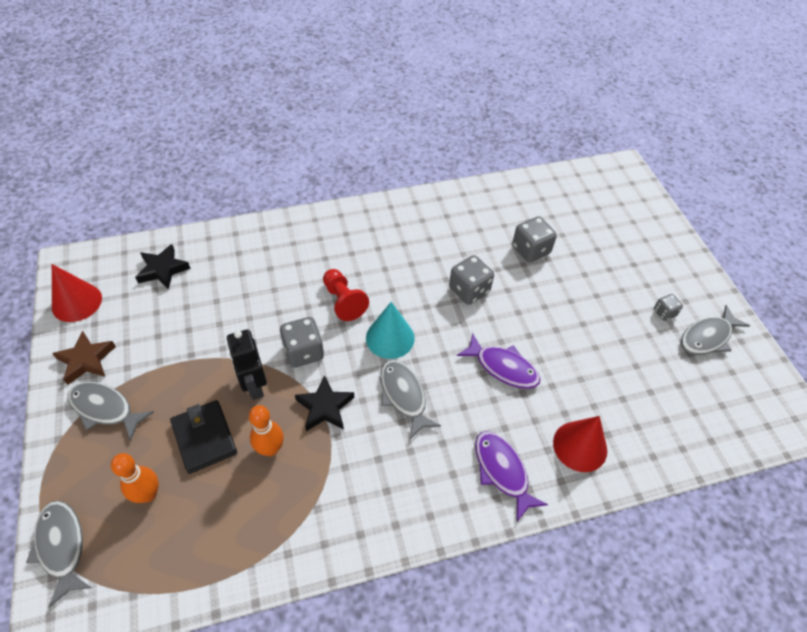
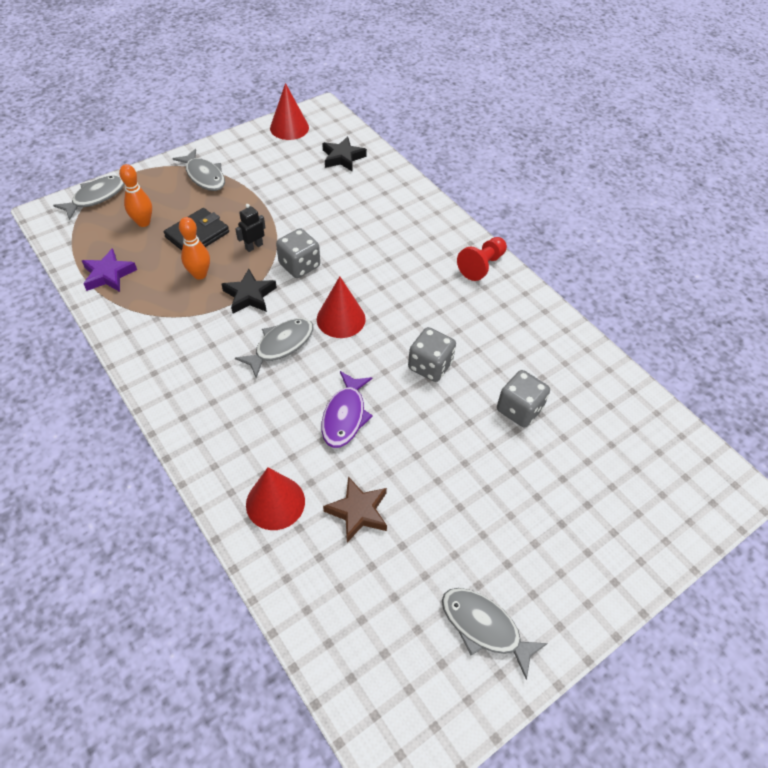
camera: 70 degrees right, 0 degrees up
(86, 360) = (241, 152): brown star -> brown star (358, 511)
(105, 409) = (204, 176): grey fish -> grey fish turned 135 degrees clockwise
(220, 551) = (108, 275): none -> purple star
(254, 385) = (254, 246): black robot -> black robot, size x0.64
(343, 301) = (366, 275): red pawn -> red pawn (482, 265)
(390, 338) = (341, 319): turquoise cone -> red cone
(502, 471) = (226, 439): purple fish -> none
(664, 313) = (498, 569): grey dice -> none

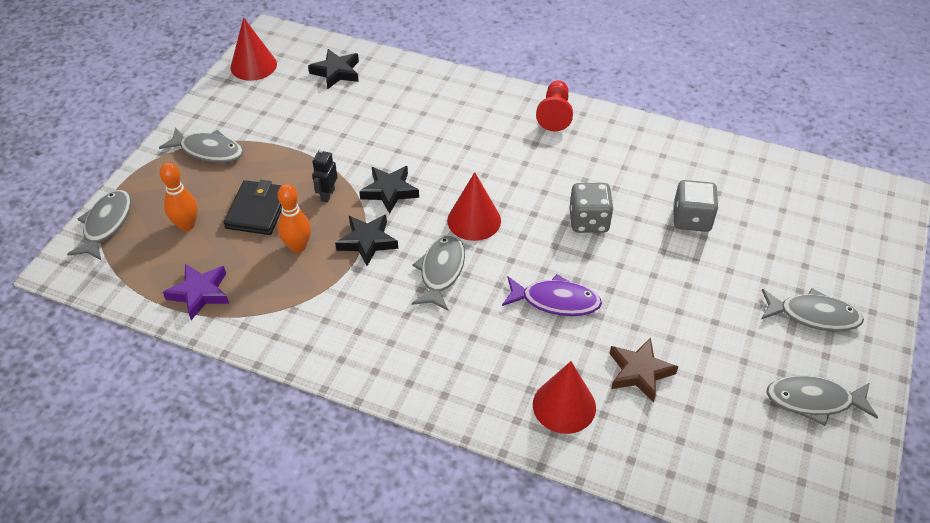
camera: 30 degrees left, 5 degrees down
(299, 265) = (390, 191): grey dice -> black star
(345, 416) = (556, 301): purple fish -> purple fish turned 60 degrees counterclockwise
(554, 553) = (813, 315): none -> grey fish

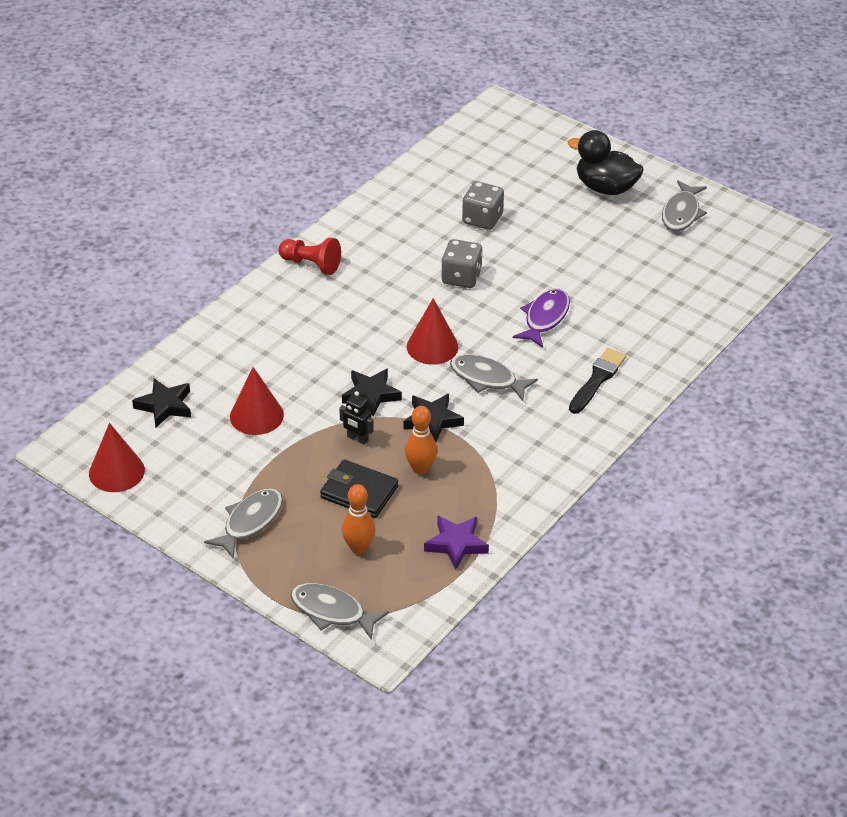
camera: 75 degrees left, 5 degrees down
(473, 366) = (597, 379): none -> black brush
(564, 406) = (650, 338): red cone -> red cone (256, 415)
(639, 372) = (631, 290): brown star -> none
(813, 315) = (605, 188): grey fish -> black duck

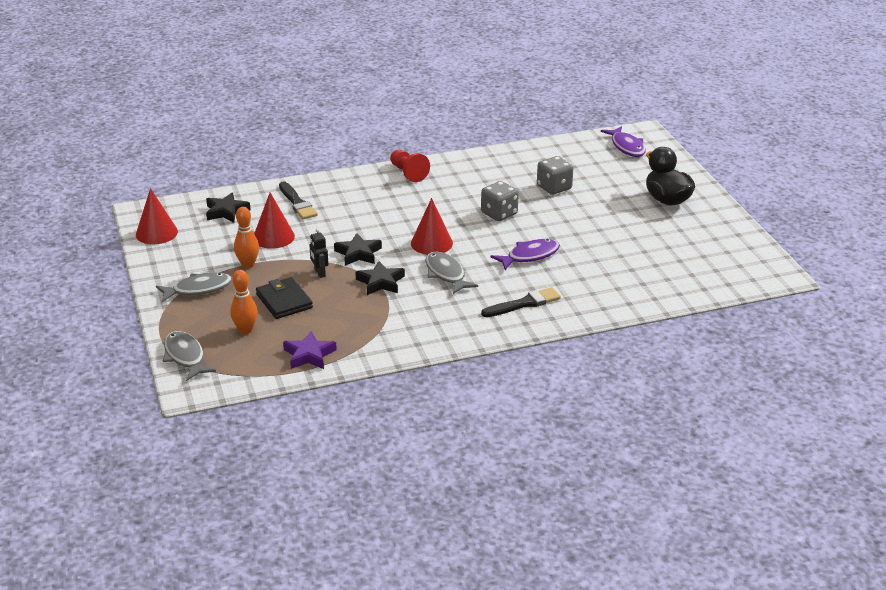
camera: 35 degrees right, 10 degrees down
(233, 358) = (297, 203): none -> black brush
(420, 469) = (339, 305): orange bowling pin -> orange bowling pin (248, 264)
(501, 133) = (626, 147): none -> purple fish
(681, 213) = (708, 233): grey fish -> none

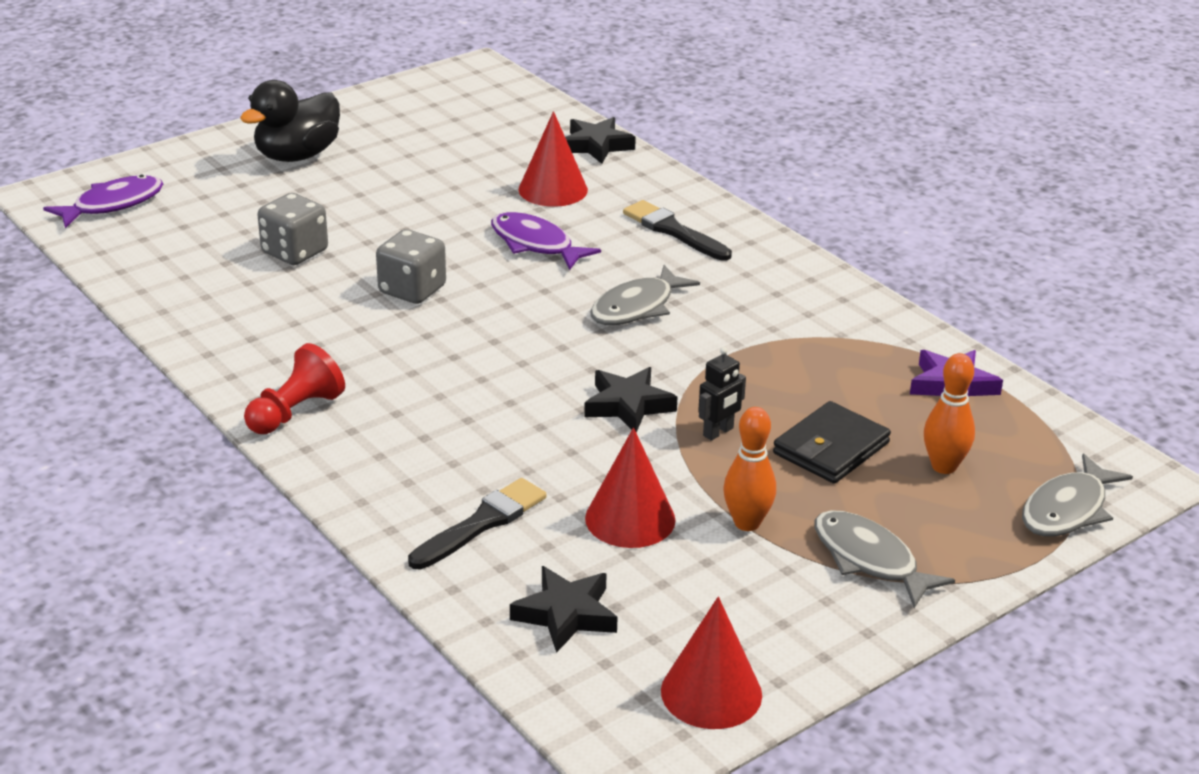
camera: 110 degrees left, 0 degrees up
(381, 282) = (703, 363): black star -> black star (596, 145)
(431, 243) = (548, 338): red cone -> red cone (553, 189)

